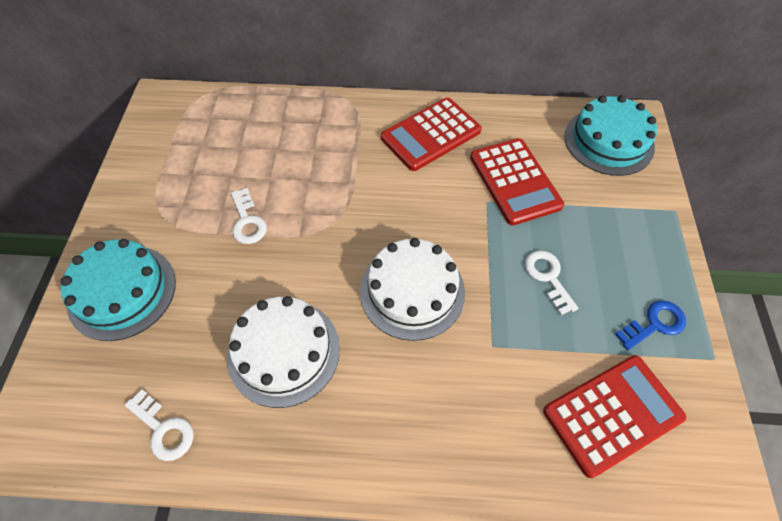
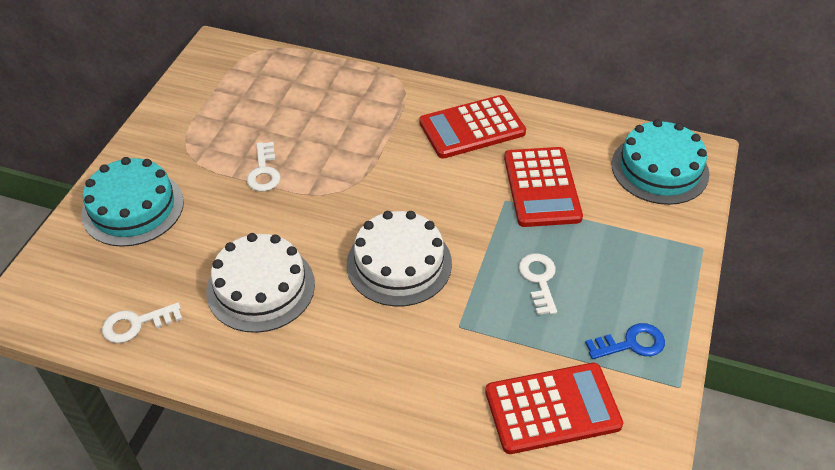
camera: 15 degrees right, 10 degrees down
(163, 429) = (136, 324): white key -> white key turned 105 degrees clockwise

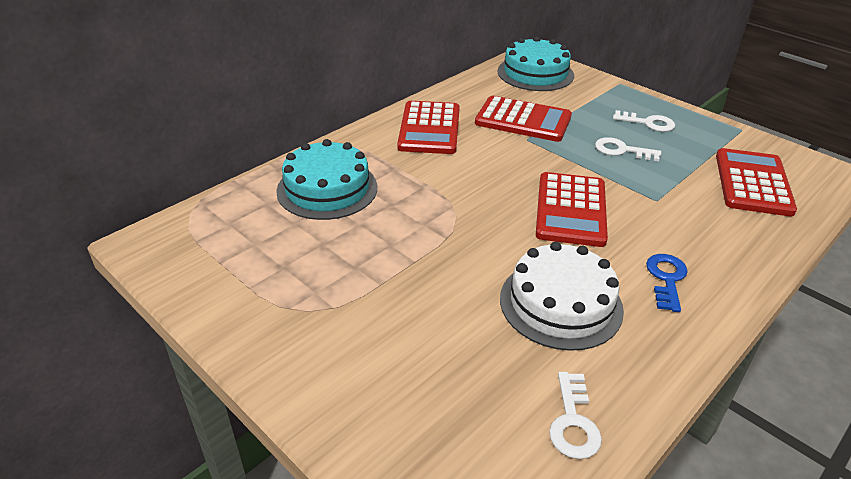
camera: 65 degrees left, 10 degrees down
(133, 208) = (371, 382): turquoise cake -> turquoise cake (327, 189)
(264, 171) = (391, 259): white key -> white key (648, 123)
(399, 263) = (571, 210): white cake -> red calculator
(631, 343) = (698, 134): blue key -> blue key (666, 279)

